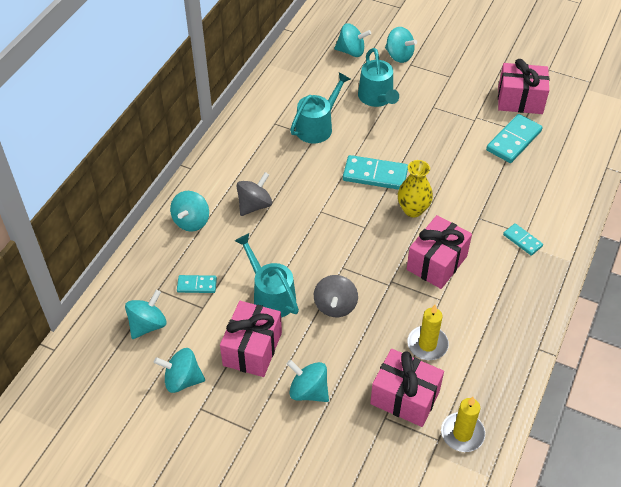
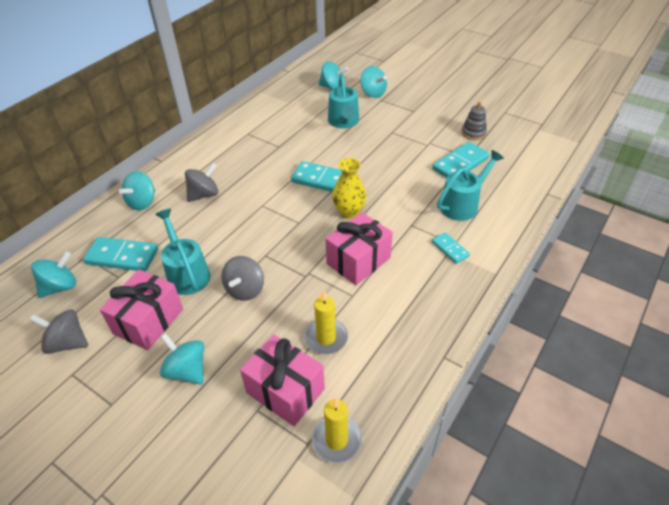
camera: 10 degrees right, 5 degrees down
(182, 380) = (67, 343): turquoise spinning top -> grey spinning top
(197, 285) = (122, 256): turquoise domino -> turquoise domino, size x1.77
(317, 126) = (284, 139): turquoise watering can -> turquoise watering can (463, 204)
(520, 100) = (473, 133): pink gift -> grey stacking toy

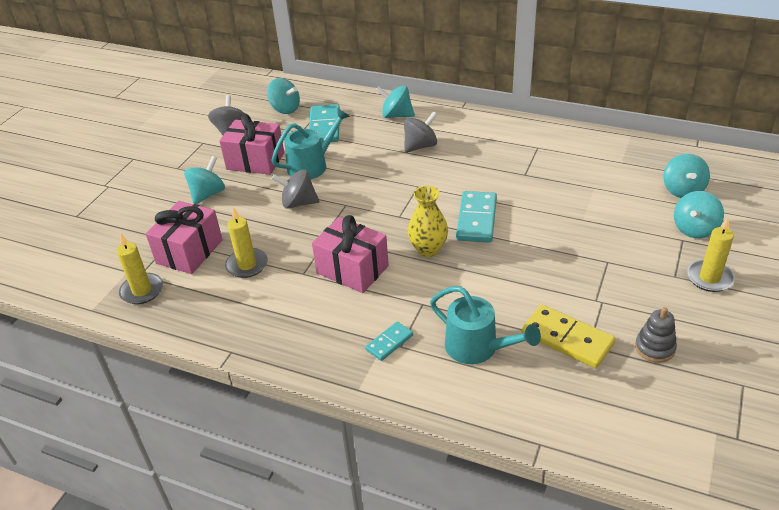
camera: 80 degrees right, 5 degrees down
(204, 195) = (420, 146): grey spinning top -> grey spinning top turned 75 degrees counterclockwise
(344, 122) = (605, 215): turquoise watering can -> none
(418, 100) = (709, 278): none -> yellow candle
(460, 164) = (567, 339): turquoise domino -> yellow domino

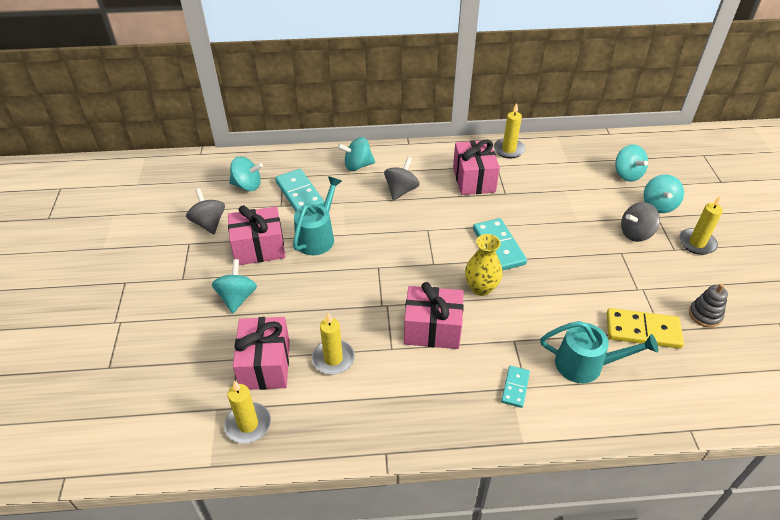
camera: 30 degrees left, 5 degrees up
(298, 203) = (334, 279): grey spinning top -> grey spinning top (635, 233)
(502, 154) = (474, 179): none -> pink gift
(563, 136) = (509, 150): none -> yellow candle

